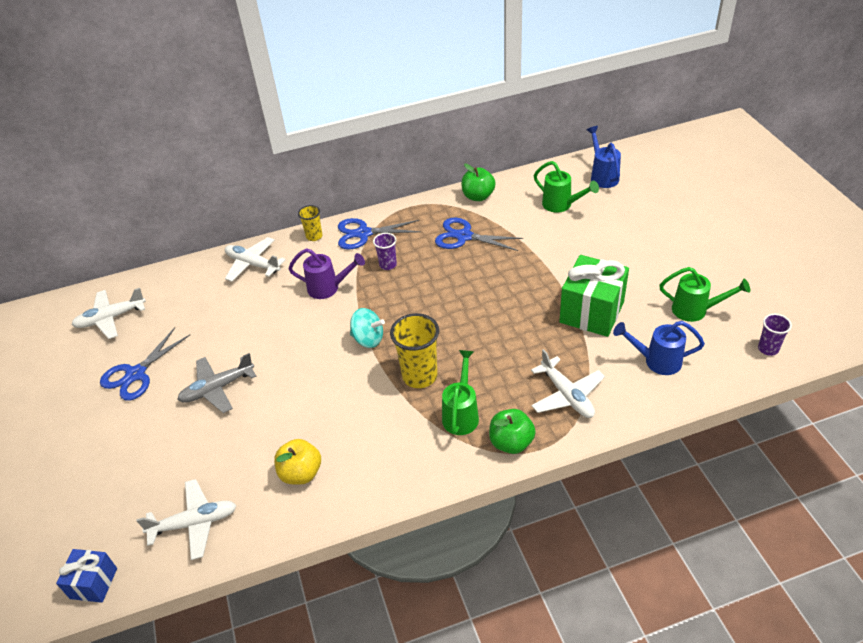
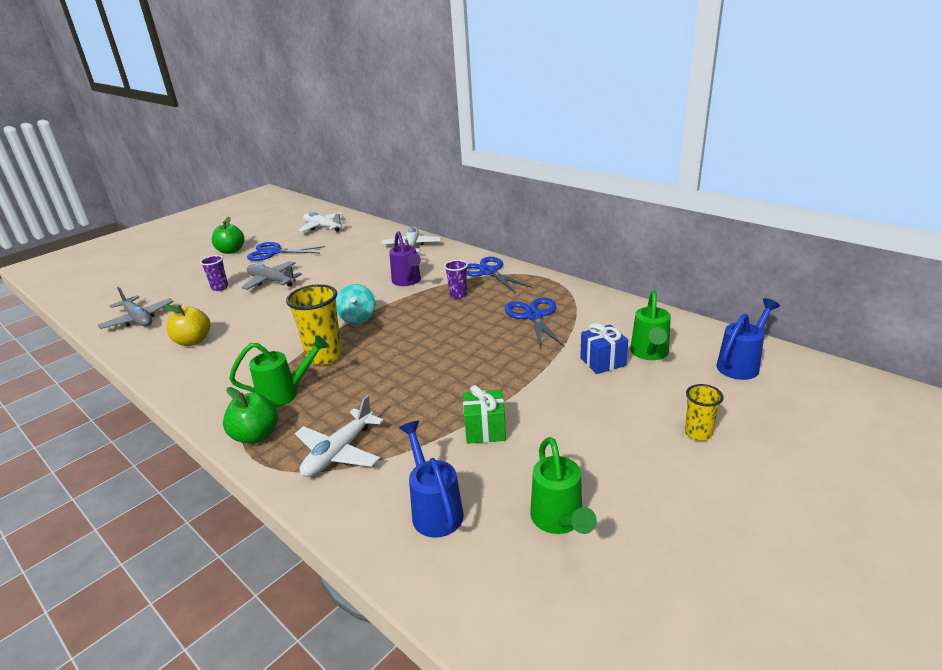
camera: 60 degrees right, 15 degrees down
(94, 583) = (86, 306): blue gift -> blue gift (603, 362)
(194, 523) = (138, 319): white plane -> grey plane
(314, 236) = (465, 255): yellow cup -> yellow cup (698, 433)
(478, 196) = (603, 303): green apple -> green apple (231, 251)
(591, 312) = (485, 430): green gift -> green gift, size x0.56
(768, 349) = (536, 632): purple cup -> purple cup (220, 288)

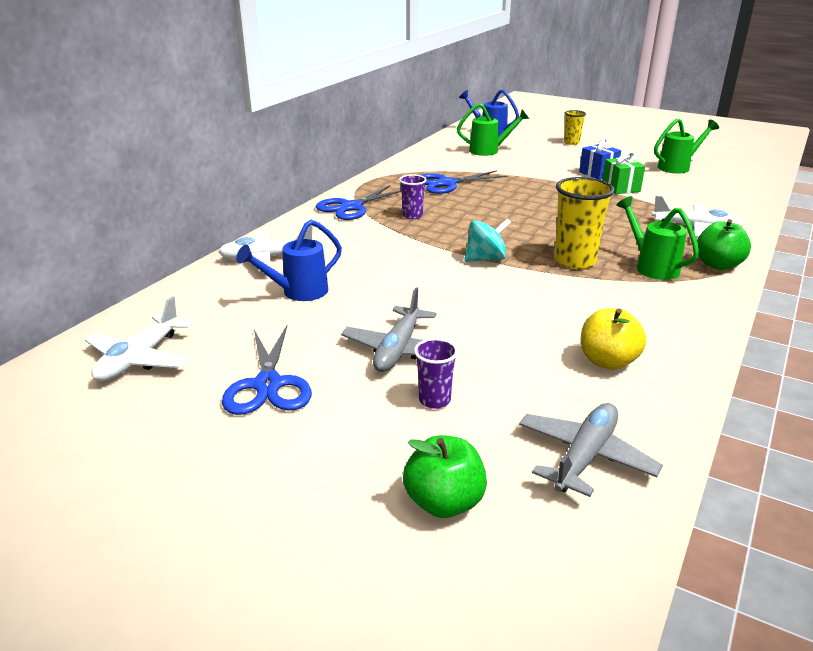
camera: 105 degrees left, 0 degrees up
(231, 251) = (249, 453): green apple -> green apple (444, 502)
(408, 281) = (383, 245): purple watering can -> none
(434, 509) = (708, 194): blue watering can -> blue watering can (297, 292)
(603, 362) = (508, 162): blue gift -> blue gift (598, 173)

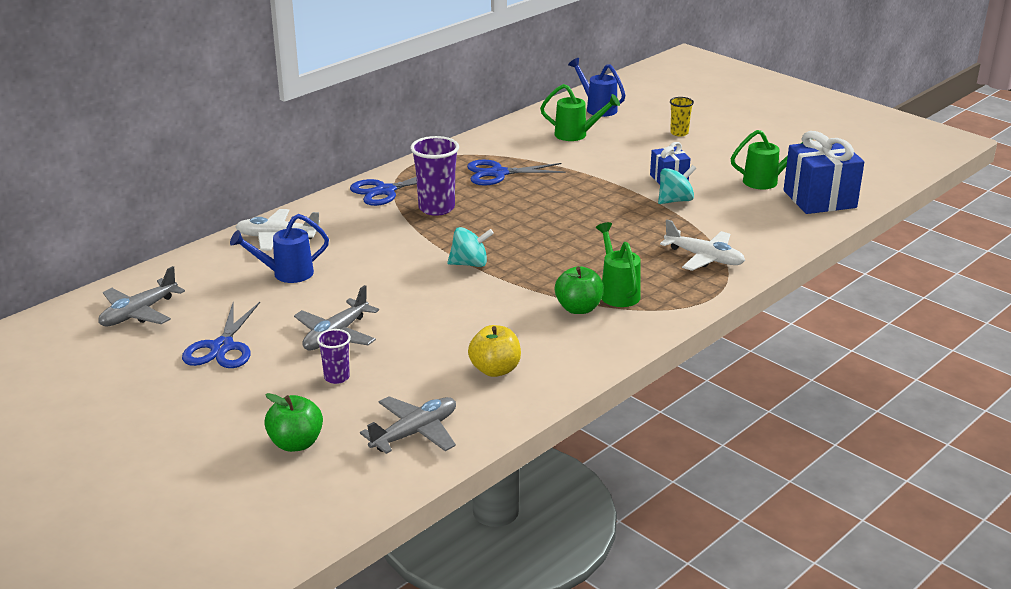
camera: 15 degrees right, 0 degrees up
(139, 359) = (139, 313): white plane -> grey plane
(412, 216) = (436, 208): purple cup -> purple cup, size x1.78
(574, 261) = (550, 277): yellow cup -> none
(620, 188) = (675, 200): green gift -> turquoise spinning top
(717, 265) = (683, 299): green apple -> green apple (578, 308)
(734, 175) = (819, 199): none -> blue gift

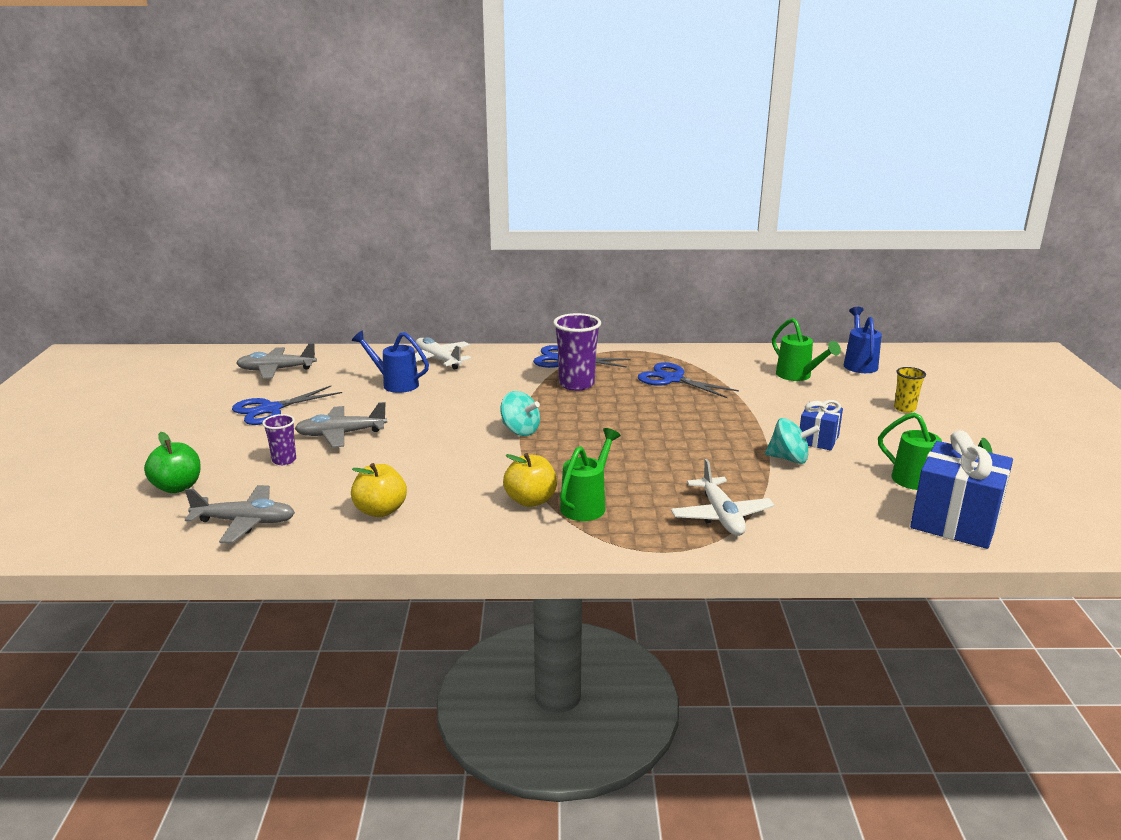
camera: 45 degrees right, 5 degrees down
(578, 308) = (530, 500): green apple -> yellow apple

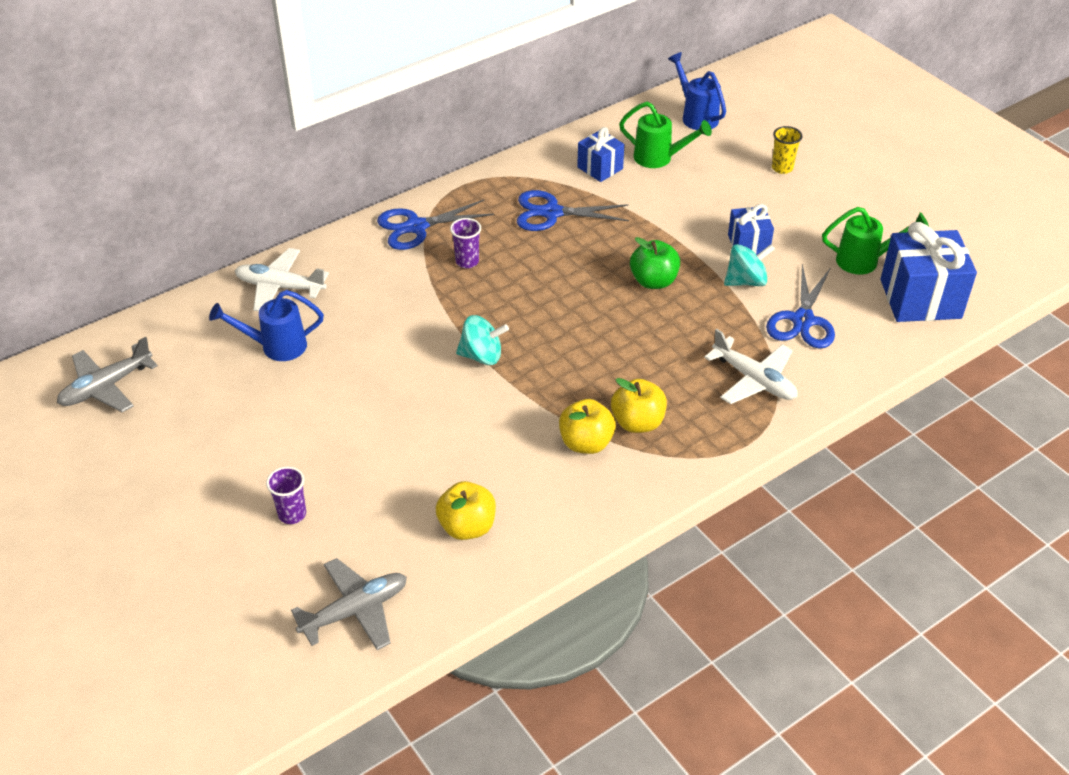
camera: 35 degrees left, 20 degrees up
(177, 487) = (225, 608): green apple -> green apple (653, 281)
(270, 409) = (181, 451): blue scissors -> blue scissors (802, 320)
(341, 434) = (307, 449): grey plane -> none
(576, 384) = (467, 261): purple cup -> purple cup, size x0.56
(587, 504) = (637, 422): green watering can -> yellow apple
(741, 368) = (600, 168): none -> blue gift

